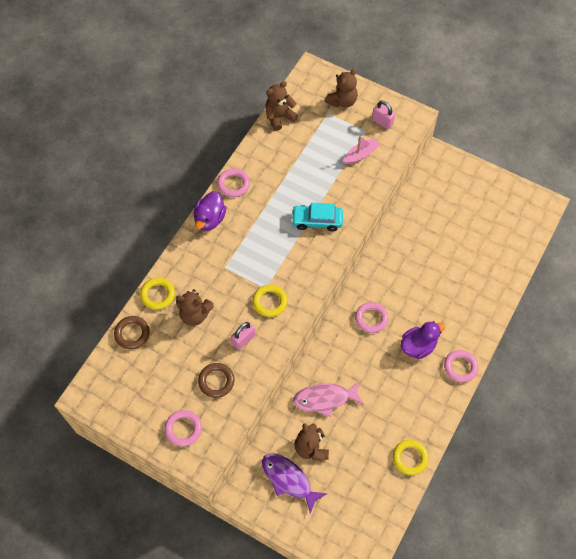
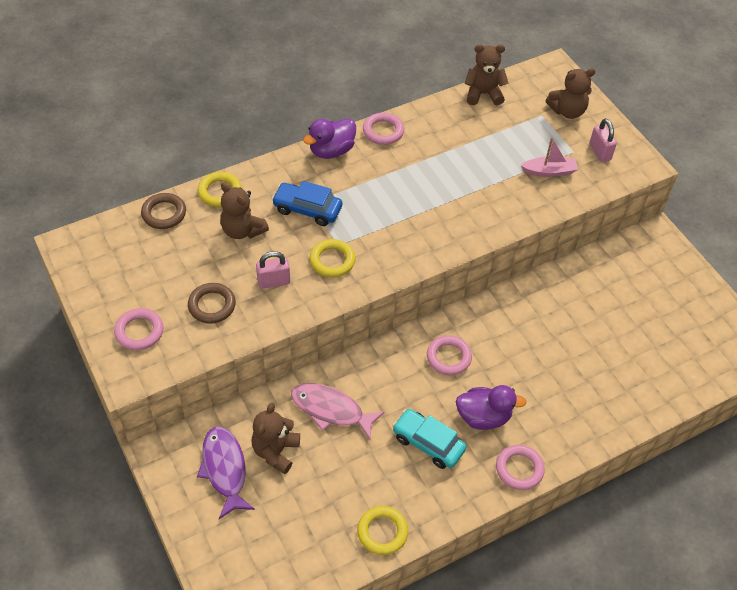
camera: 30 degrees right, 10 degrees down
(226, 273) = (307, 209): none -> blue car
(317, 221) = (448, 210): turquoise car -> turquoise car (428, 443)

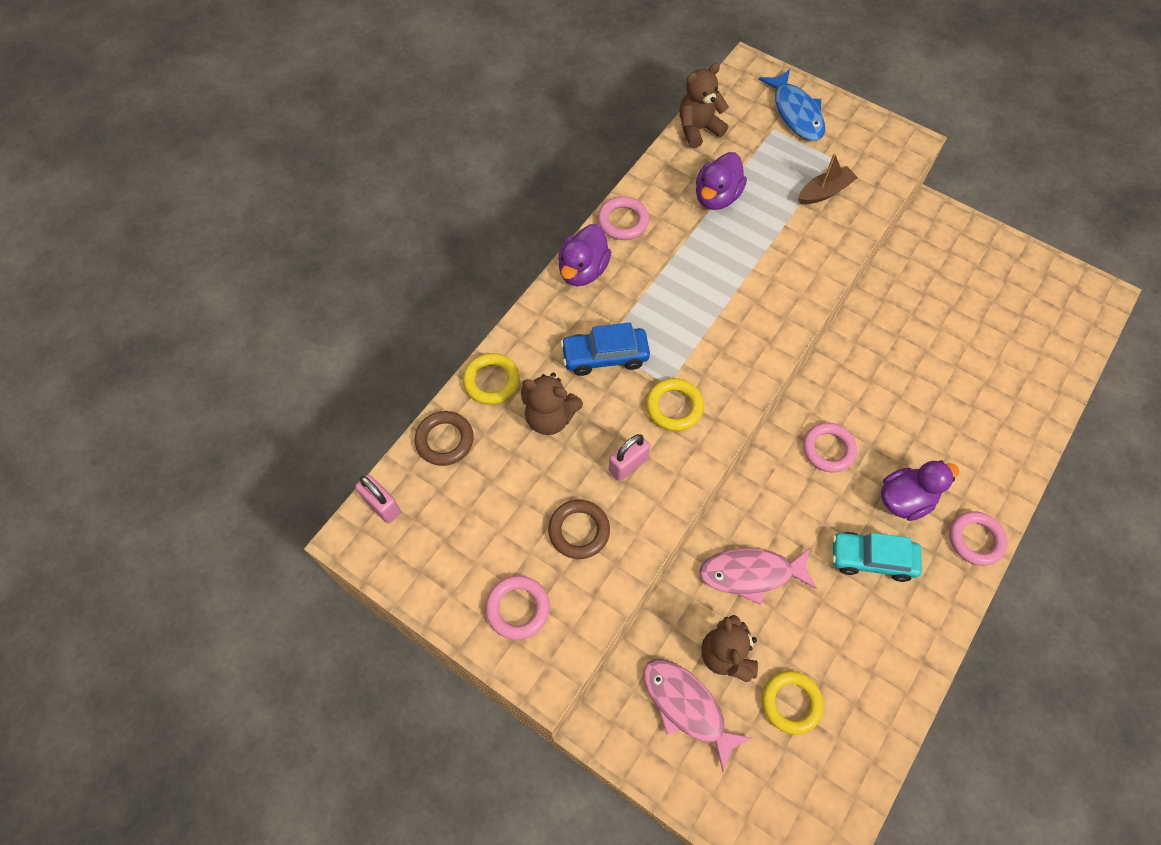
camera: 25 degrees left, 10 degrees up
(225, 469) = (687, 706): purple fish -> pink fish
(382, 532) = (893, 687): yellow ring -> yellow ring (791, 703)
(463, 143) = (716, 197): none -> purple duck
(549, 171) = (824, 192): pink boat -> brown boat
(567, 111) = (796, 113): brown teddy bear -> blue fish
(599, 152) = (858, 147): pink padlock -> pink padlock (382, 505)

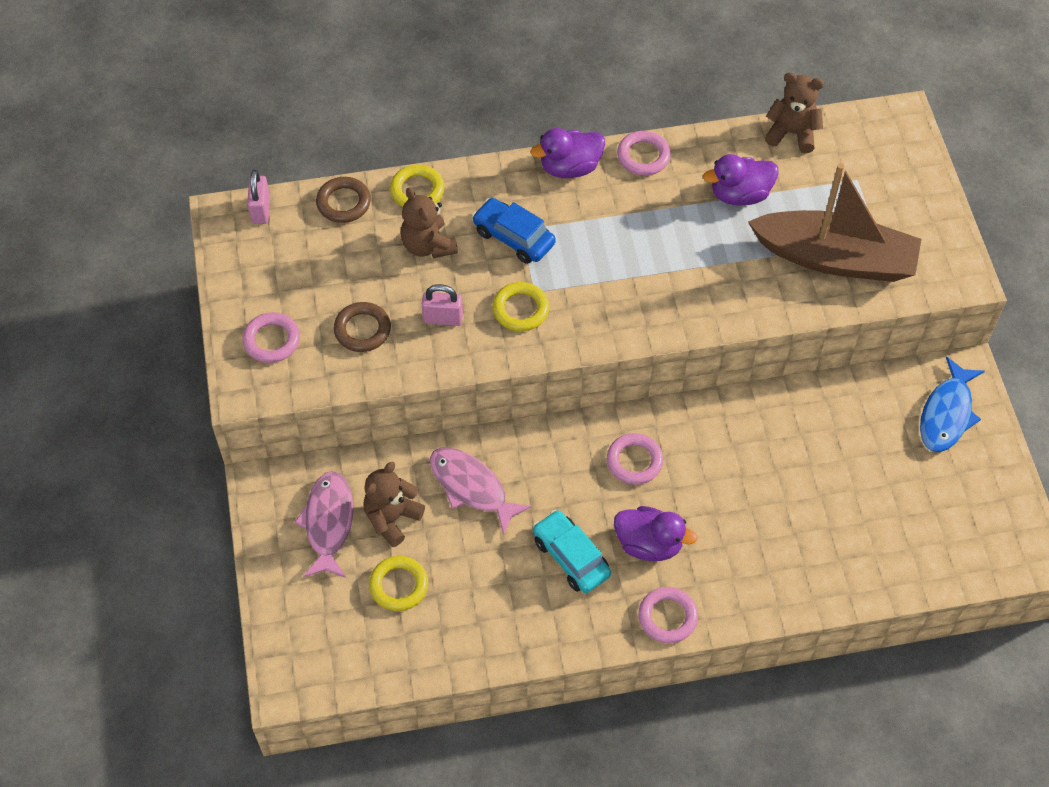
camera: 45 degrees right, 5 degrees down
(796, 113) = (894, 182): blue fish -> blue fish (947, 414)
(824, 192) = (835, 258): brown boat -> brown boat, size x2.28

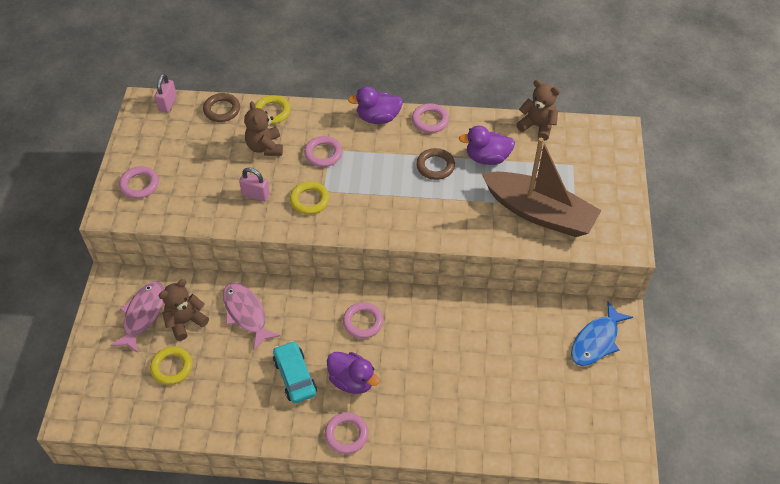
camera: 15 degrees right, 5 degrees down
(362, 330) = (200, 190): brown ring -> brown ring (435, 166)
(513, 237) = (323, 154): blue car -> pink ring

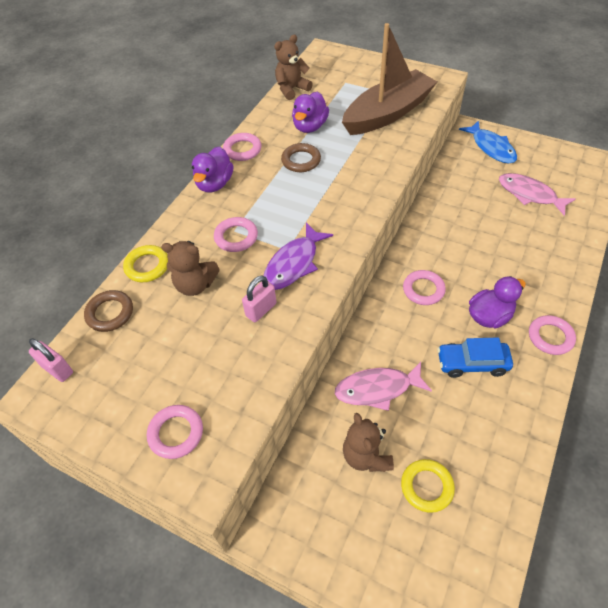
camera: 65 degrees left, 0 degrees up
(143, 315) = (338, 504): pink fish -> pink fish (530, 194)
(295, 376) = (472, 363): turquoise car -> blue car
(309, 200) = (294, 263): yellow ring -> purple fish

